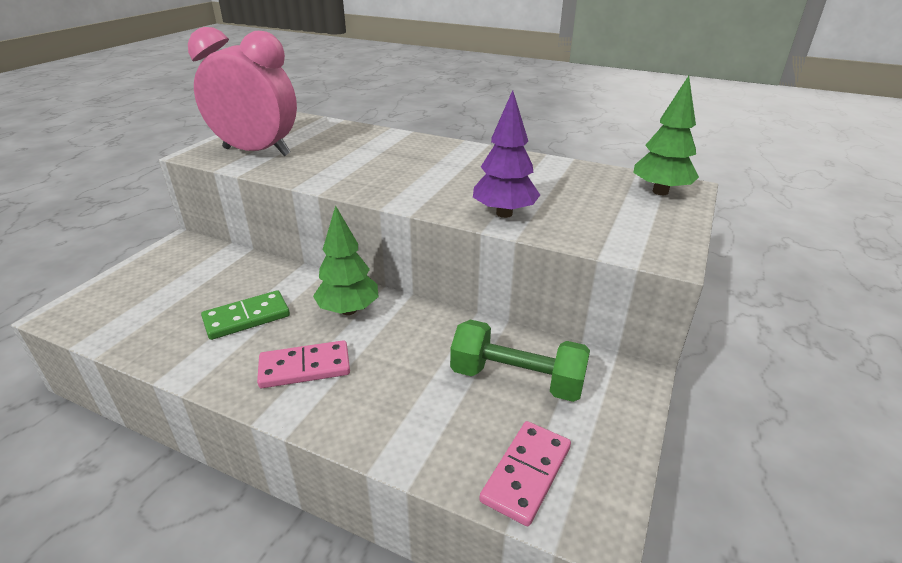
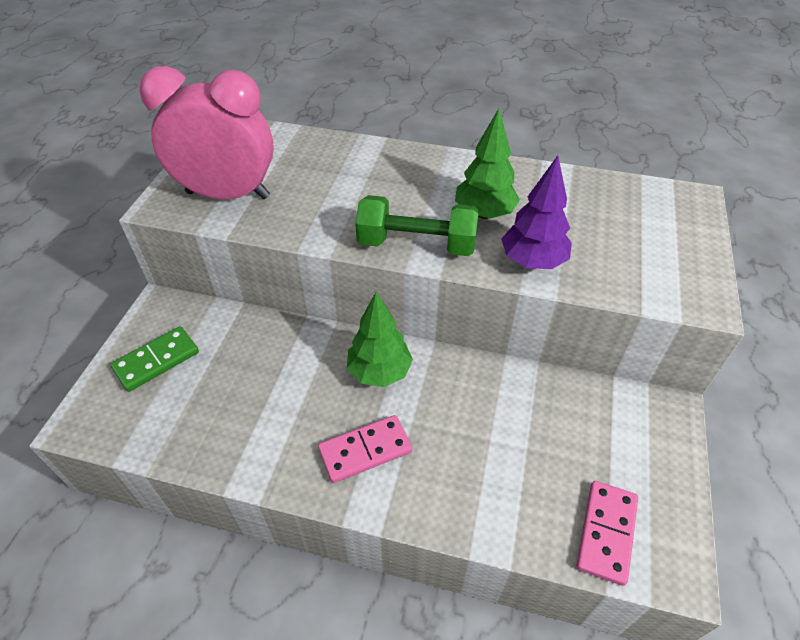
camera: 10 degrees left, 15 degrees up
(246, 317) = (280, 398): green domino -> green domino (156, 360)
(517, 379) = (568, 431): green dumbbell -> green dumbbell (416, 244)
(660, 191) = (672, 208): green tree -> green tree (484, 213)

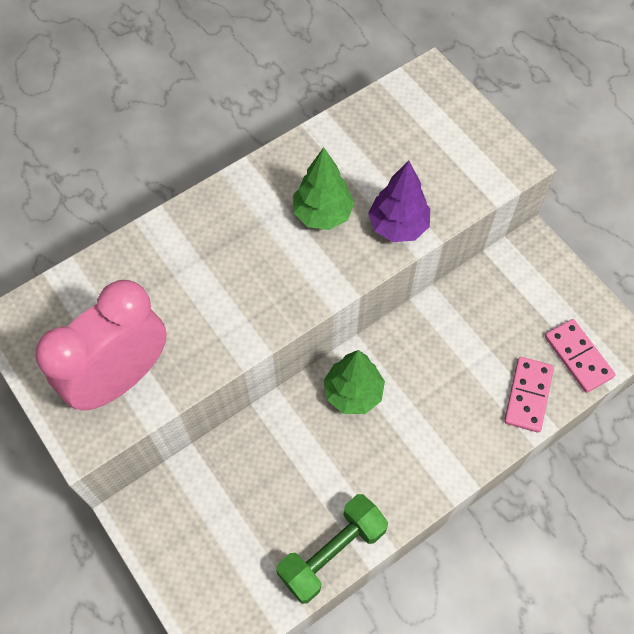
camera: 50 degrees left, 15 degrees up
(156, 360) = (198, 549): green domino -> none
(365, 450) = (411, 451): pink domino -> pink domino (528, 395)
(416, 244) = (313, 284): green dumbbell -> green dumbbell (332, 552)

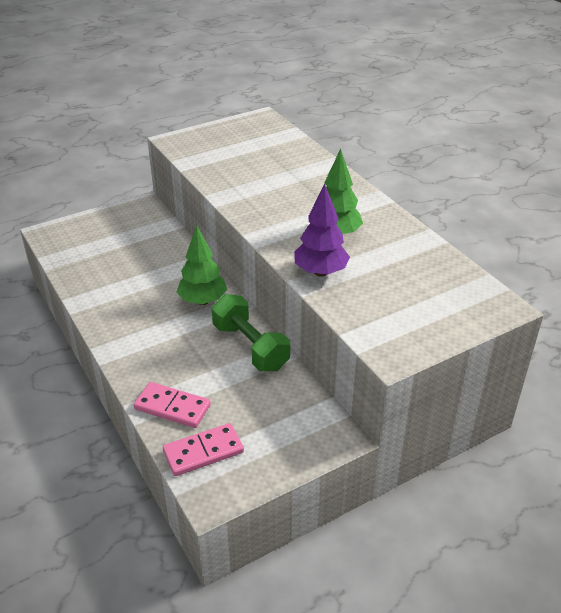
camera: 95 degrees right, 25 degrees down
(120, 377) = (212, 151): pink clock -> none
(332, 552) = (81, 282): green dumbbell -> green dumbbell (250, 347)

